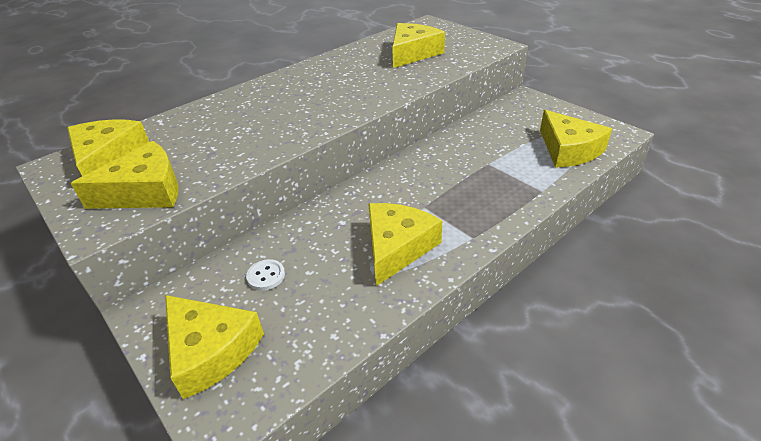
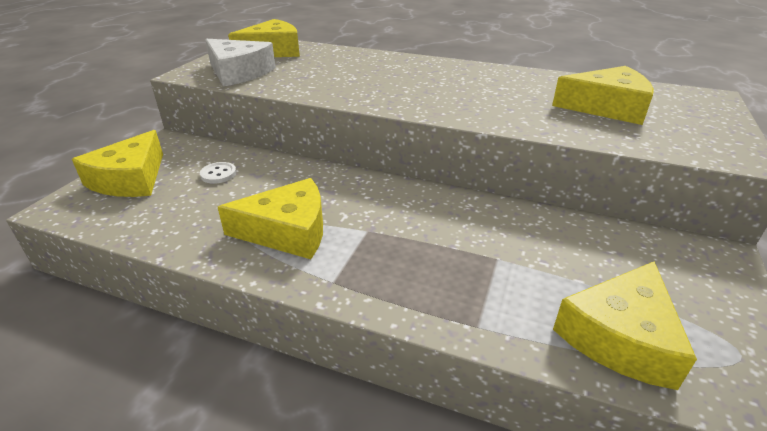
camera: 60 degrees right, 5 degrees down
(145, 191) = (238, 72): yellow cheese -> white cheese

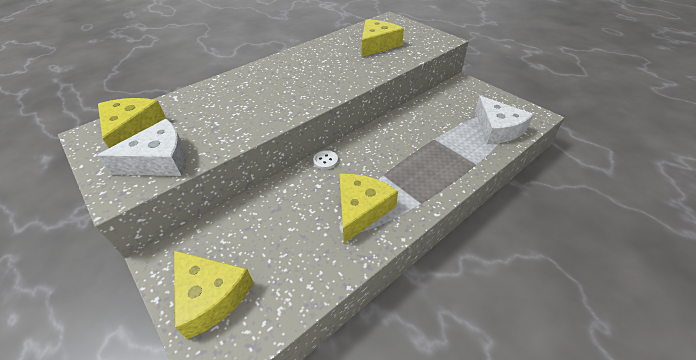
camera: 60 degrees left, 10 degrees up
(218, 174) = (256, 231): white button -> white button (325, 160)
(620, 337) = (497, 129): yellow cheese -> white cheese

